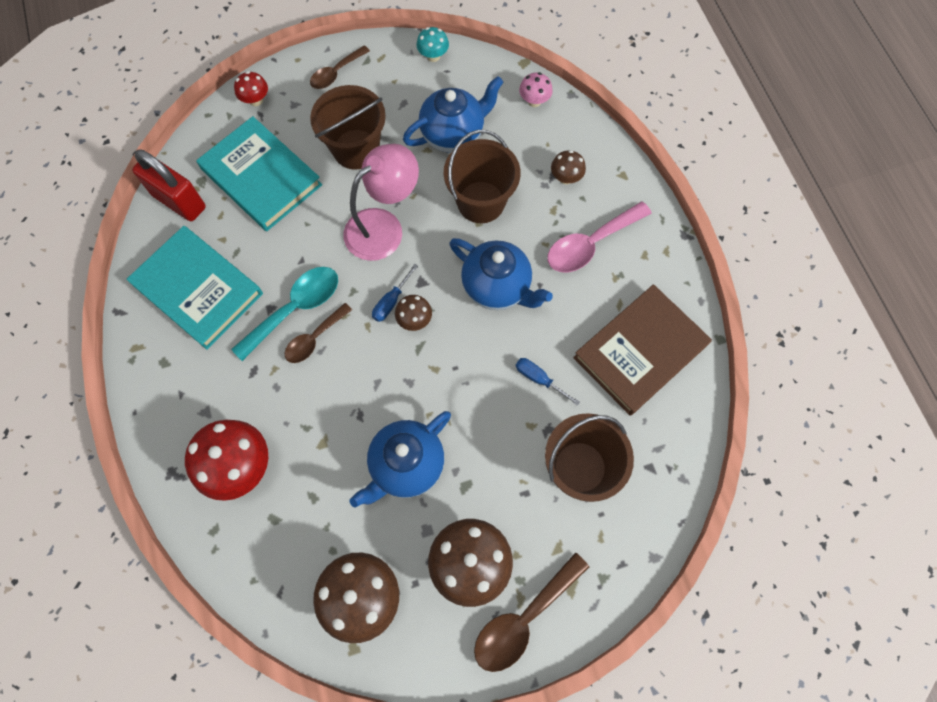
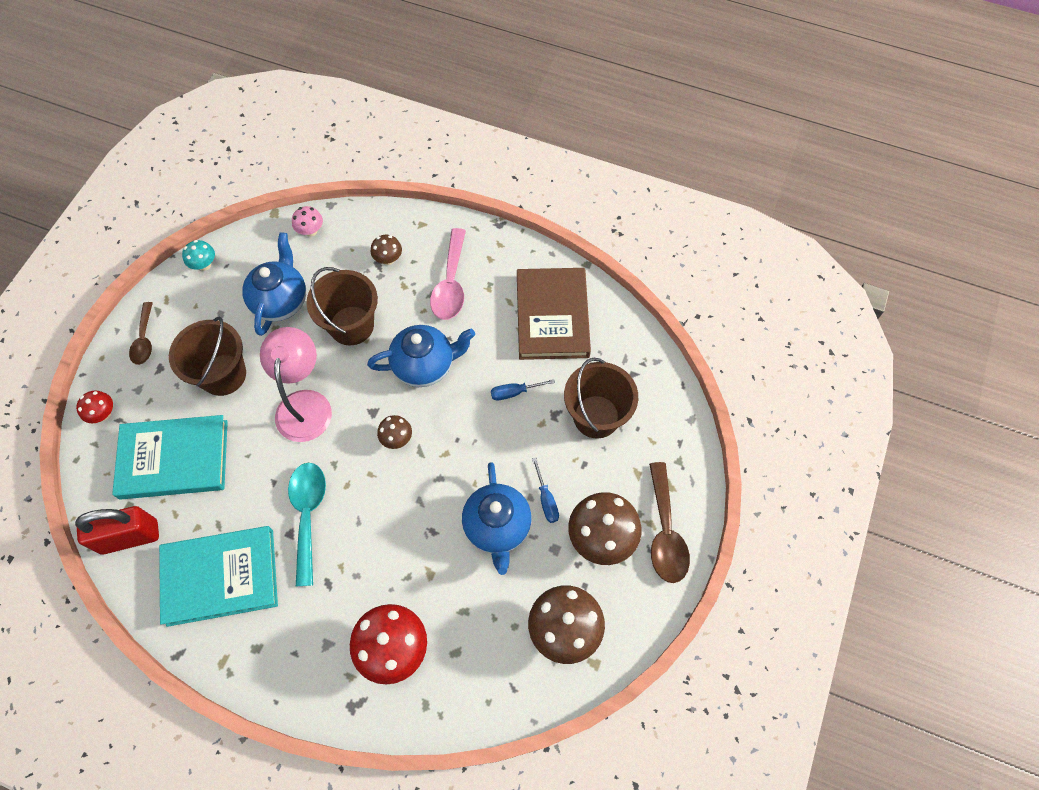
camera: 50 degrees left, 5 degrees down
(314, 338) = (344, 519): brown spoon -> none
(391, 301) = (367, 443): blue screwdriver -> blue screwdriver (546, 499)

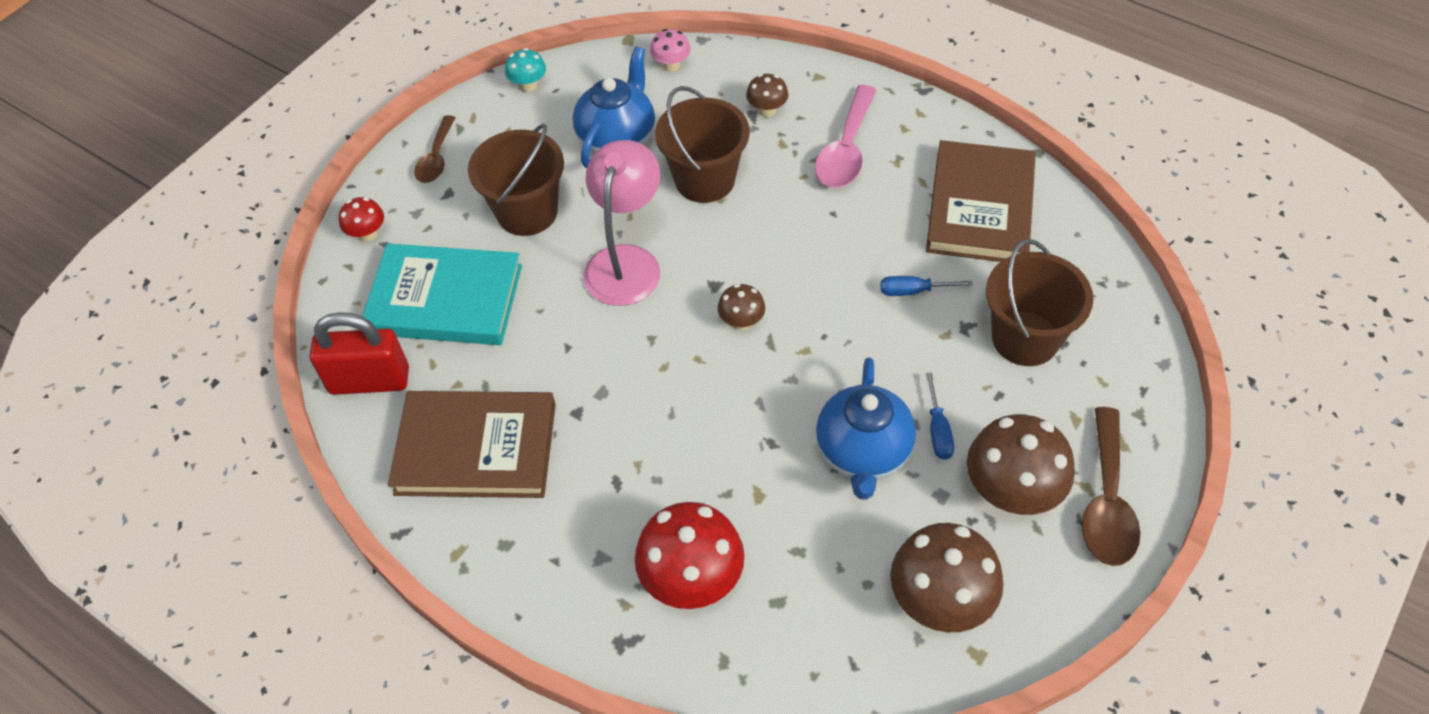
camera: 15 degrees right, 10 degrees down
(221, 576) = (476, 448): turquoise book -> brown book
(308, 515) = (605, 395): turquoise spoon -> none
(425, 365) = (794, 240): blue teapot -> none

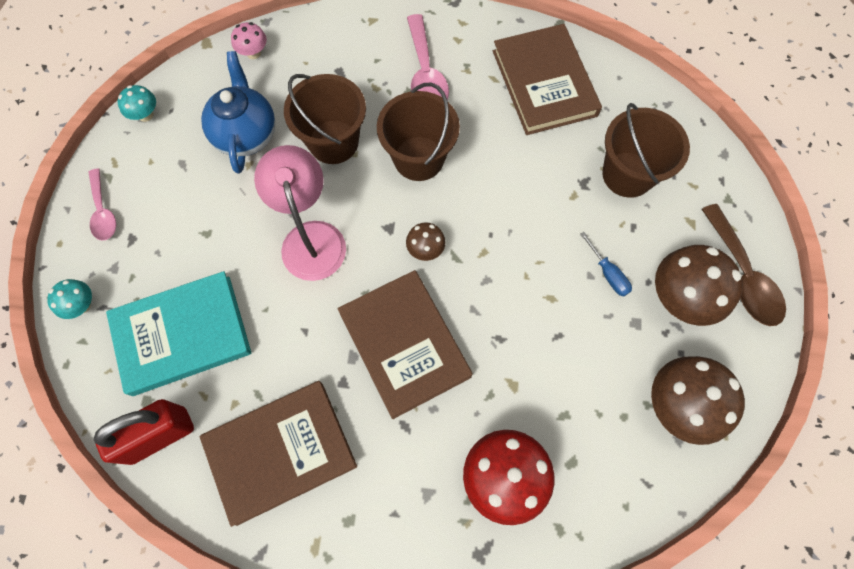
camera: 30 degrees left, 15 degrees up
(367, 234) = (82, 305): red mushroom -> turquoise mushroom
(436, 158) = (103, 211): brown spoon -> pink spoon
(527, 212) = (207, 228): brown bucket -> brown bucket (419, 158)
(663, 404) = (404, 344): none -> brown book
(767, 110) = (349, 63): brown mushroom -> none
(863, 453) = (567, 316): blue teapot -> none
(913, 291) = (534, 170): blue screwdriver -> none

